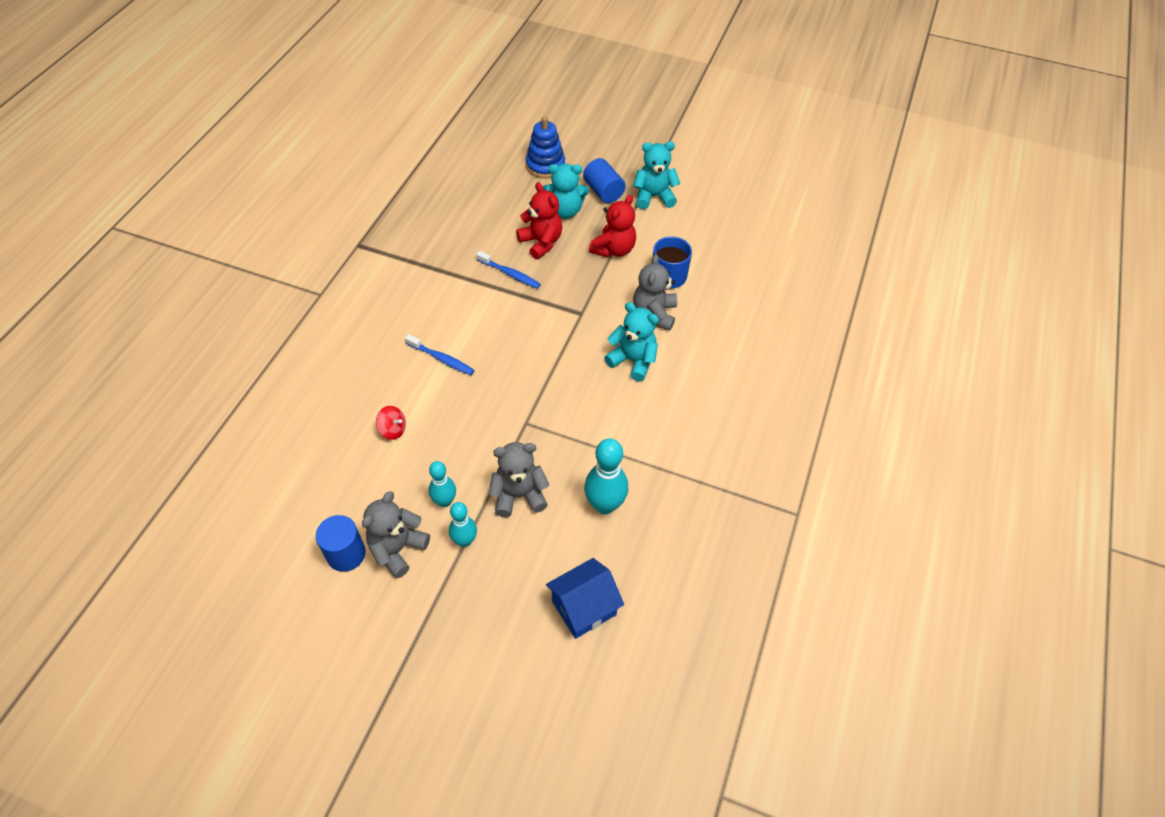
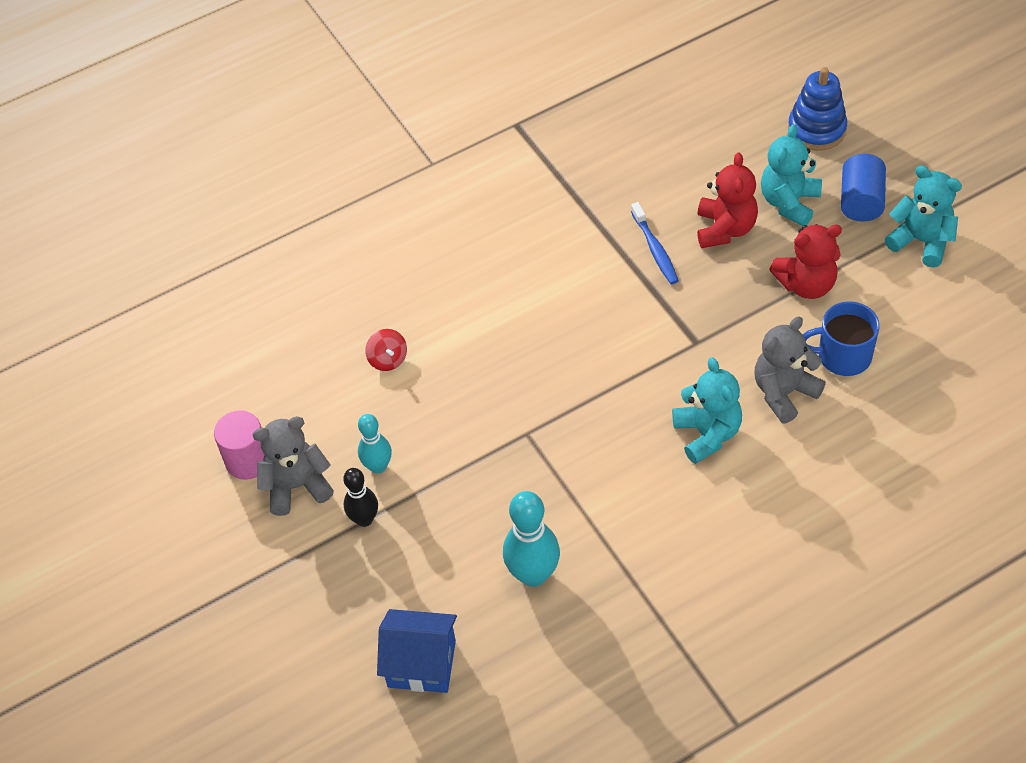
camera: 45 degrees right, 0 degrees up
(346, 554) = (248, 460): blue cylinder -> pink cylinder
(441, 359) = (498, 309): blue toothbrush -> none
(465, 540) = (364, 519): turquoise bowling pin -> black bowling pin
(519, 495) = (455, 507): grey teddy bear -> none
(565, 211) = (789, 202): turquoise teddy bear -> turquoise teddy bear turned 75 degrees clockwise

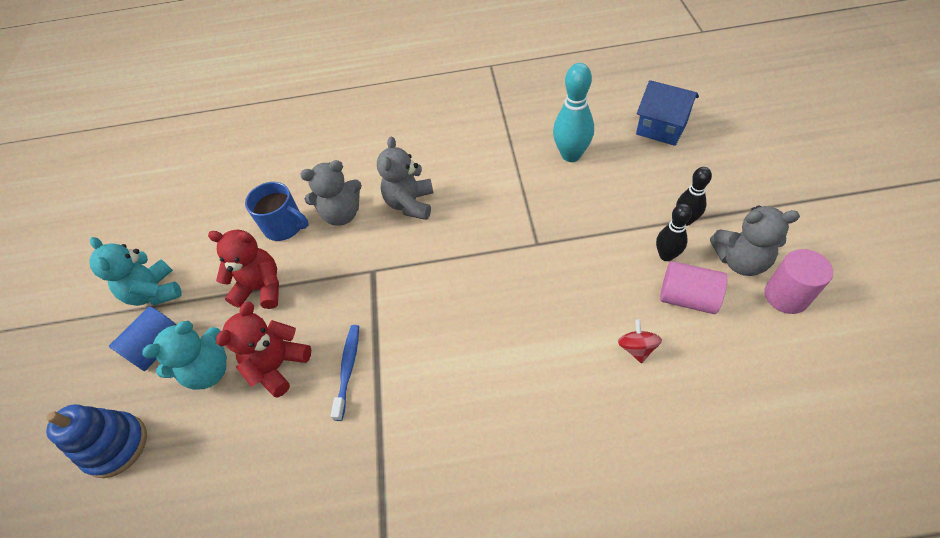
camera: 155 degrees left, 0 degrees up
(347, 425) = (687, 298): none -> pink cylinder
(378, 466) = (666, 255): turquoise bowling pin -> black bowling pin
(707, 434) = (410, 204): turquoise teddy bear -> grey teddy bear

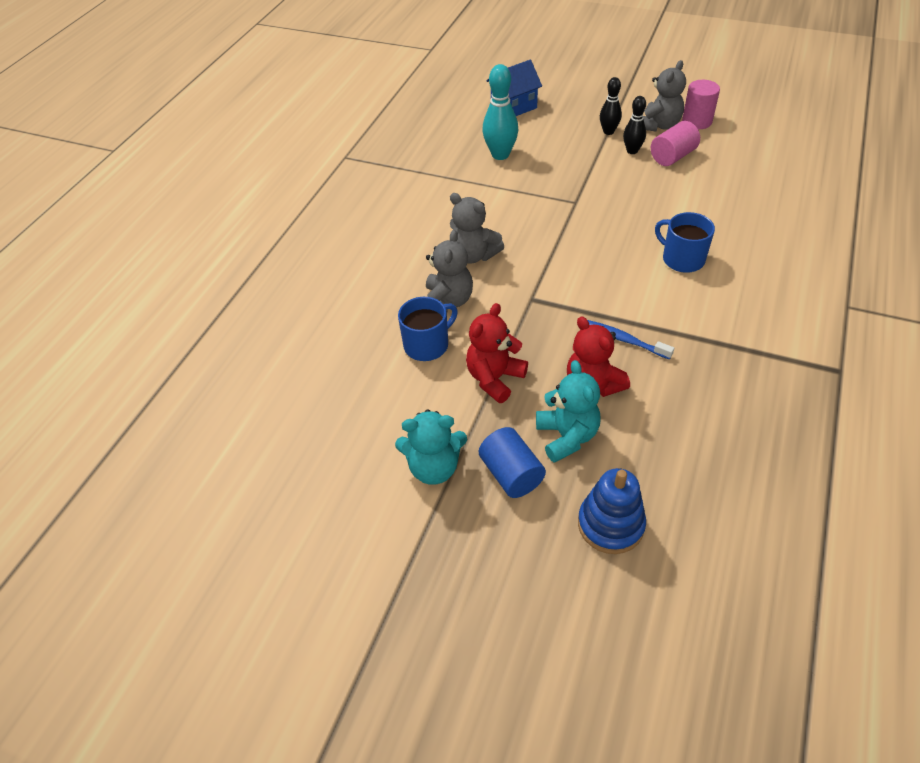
camera: 65 degrees left, 5 degrees down
(501, 376) = (682, 259): none -> blue mug
(636, 348) = (697, 191): red spinning top -> none

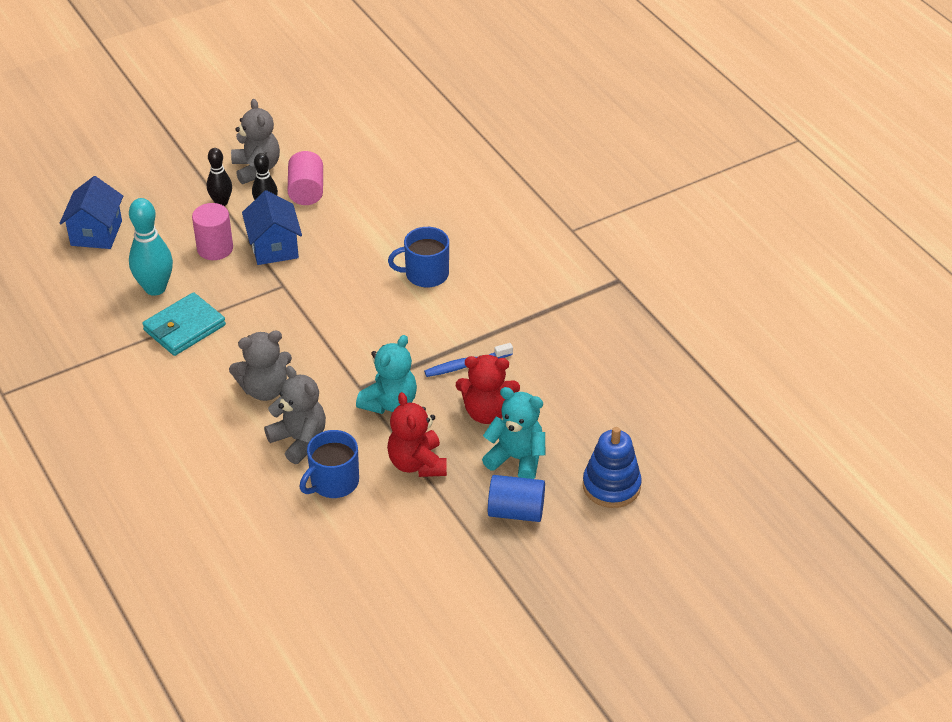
camera: 55 degrees left, 5 degrees down
(427, 344) = (333, 482): blue mug -> blue mug turned 135 degrees counterclockwise
(434, 467) = (462, 552): turquoise teddy bear -> turquoise teddy bear (389, 403)
(483, 187) = (184, 328): none -> turquoise wallet
(603, 176) = (274, 247): none -> blue house
(697, 121) = (283, 144): pink cylinder -> pink cylinder (215, 248)

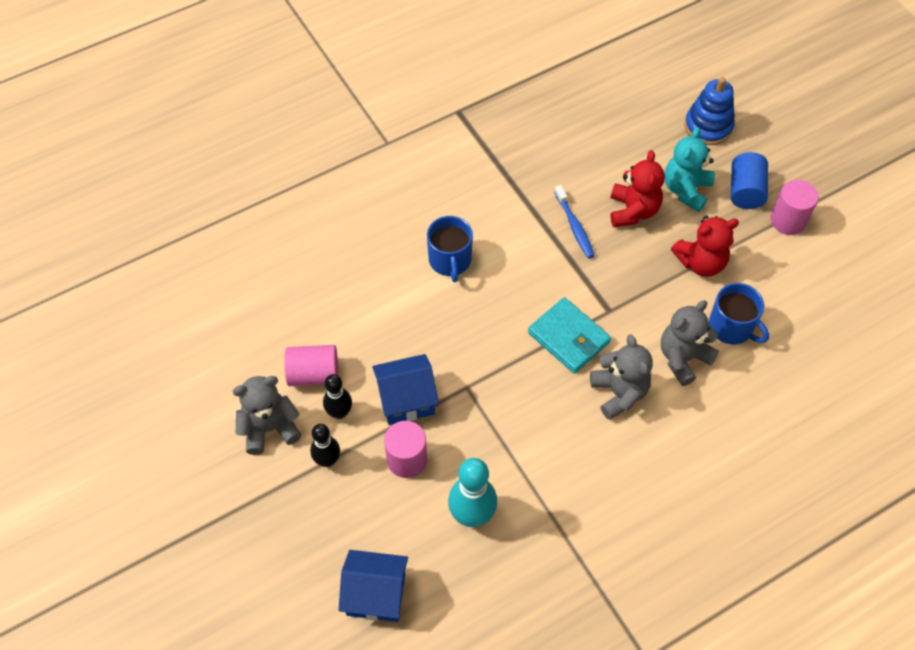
camera: 90 degrees left, 15 degrees up
(184, 328) = (534, 478): turquoise wallet -> turquoise wallet (568, 338)
(389, 403) = (627, 286): turquoise teddy bear -> none
(474, 546) = (788, 220): none -> pink cylinder

